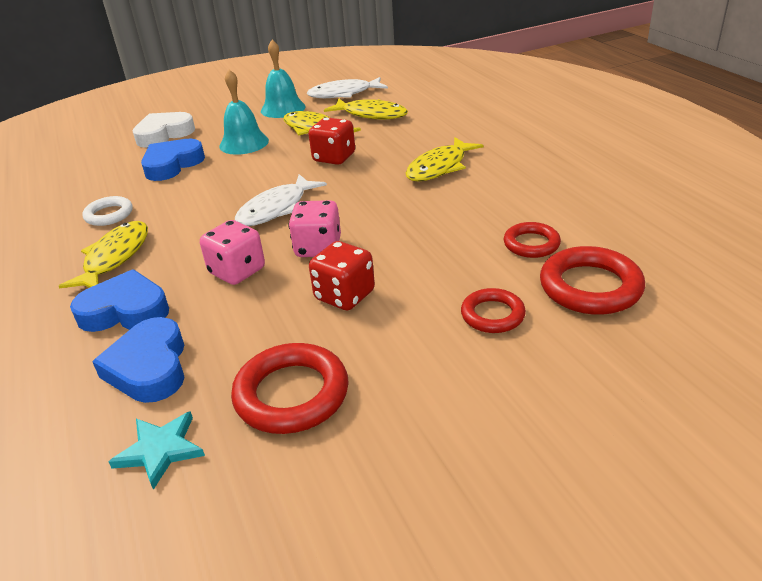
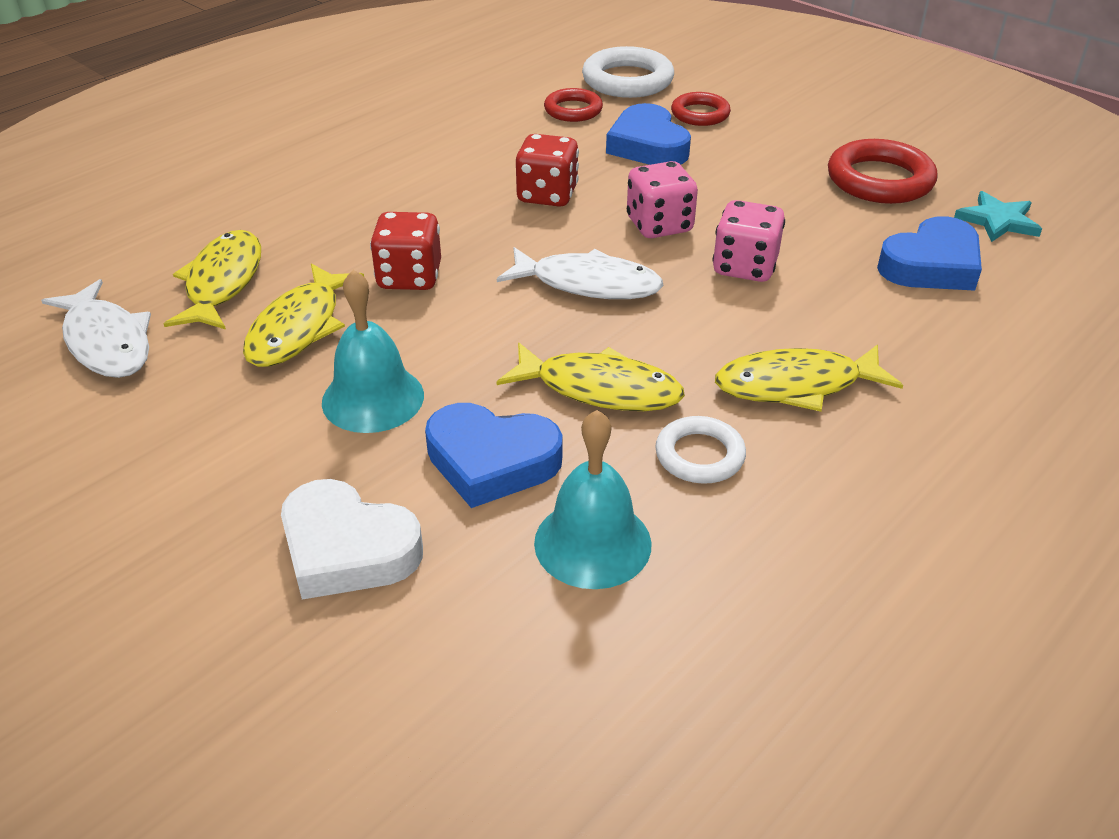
camera: 115 degrees left, 5 degrees up
(125, 310) = (878, 321): blue heart -> blue heart (647, 145)
(283, 108) = (187, 404): turquoise bell -> turquoise bell (592, 543)
(344, 295) = (731, 187): red dice -> red dice (547, 195)
(439, 167) = (416, 185): yellow fish -> yellow fish (599, 389)
(590, 287) = (627, 80): red ring -> white ring

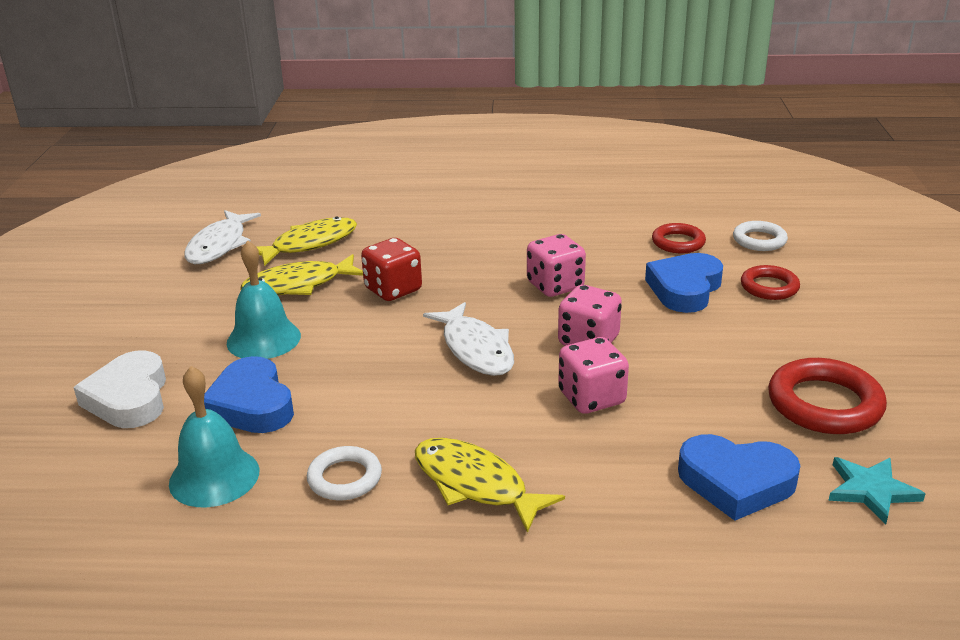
camera: 50 degrees right, 10 degrees down
(547, 195) = (555, 286): red dice -> pink dice
(599, 389) = (367, 407): yellow fish -> none
(627, 80) = (759, 240): white ring -> white ring, size x0.61

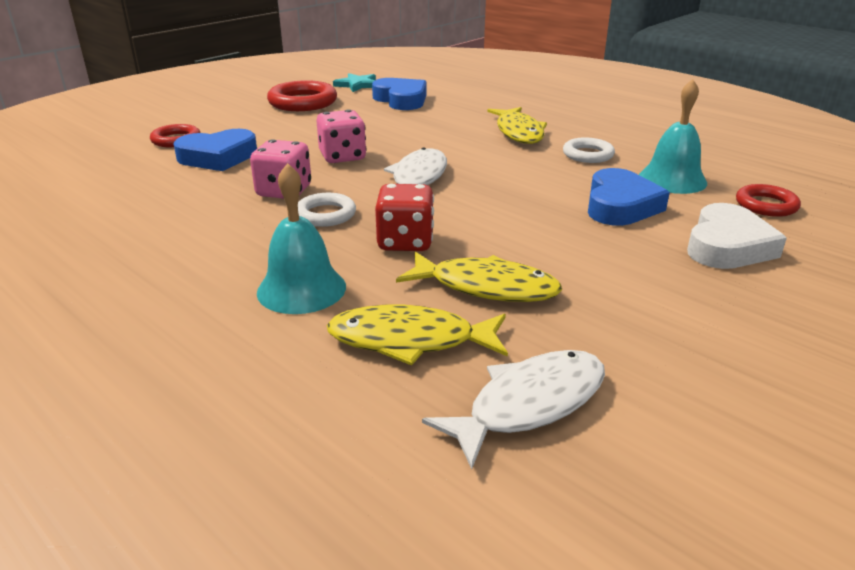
camera: 140 degrees left, 0 degrees up
(263, 339) = (572, 247): turquoise bell -> turquoise bell (301, 289)
(591, 398) = (399, 137): pink dice -> none
(678, 242) = (131, 182): red ring -> red ring (766, 205)
(759, 240) = (88, 161): white ring -> white ring (325, 214)

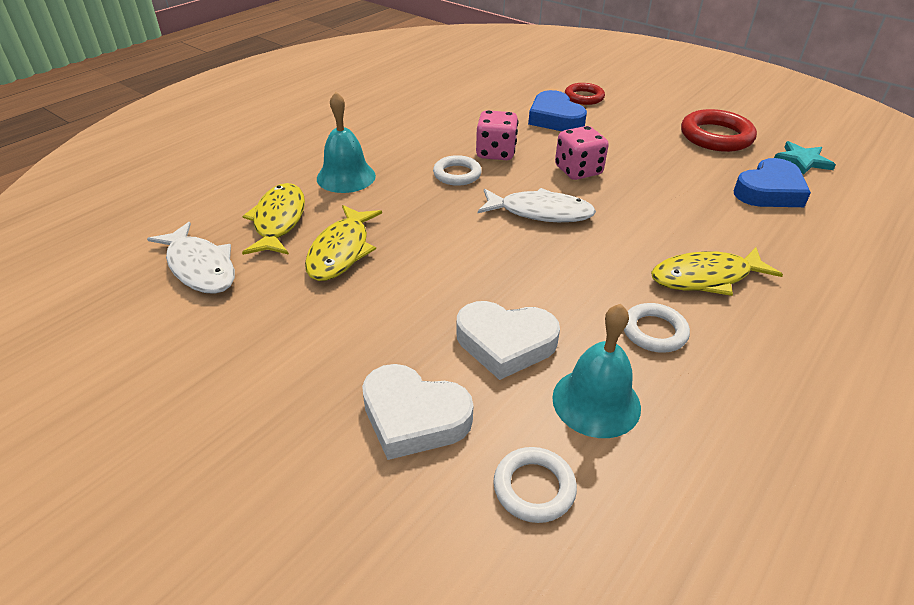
camera: 85 degrees right, 10 degrees up
(405, 242) = (413, 212): red dice -> none
(620, 205) = (505, 343): blue heart -> white heart
(766, 205) = (534, 488): red ring -> white ring

